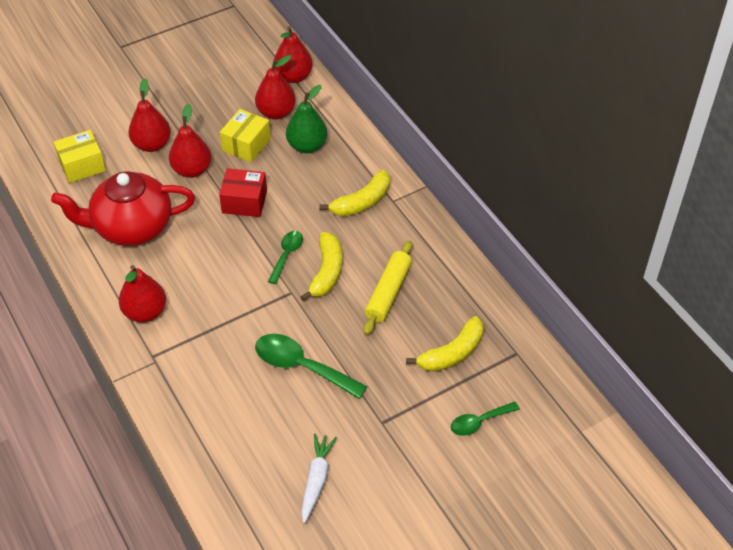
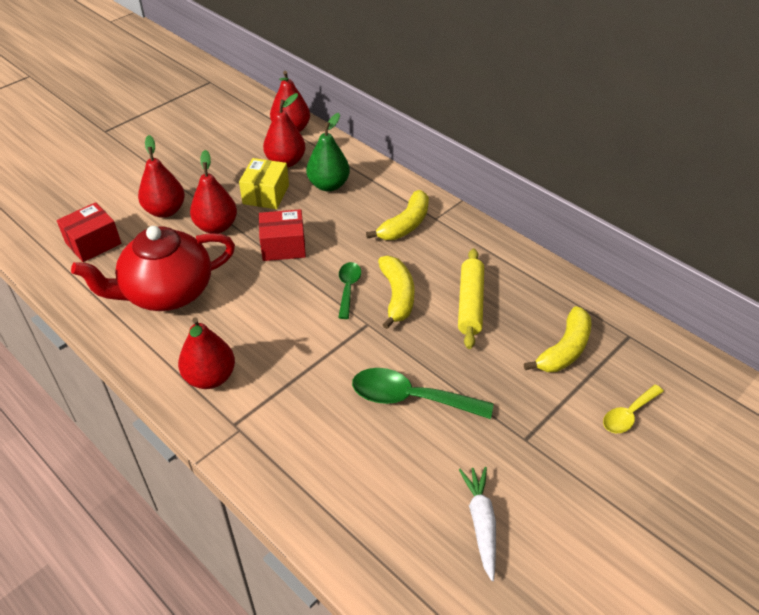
camera: 15 degrees left, 5 degrees down
(82, 165) = (93, 243): yellow box -> red box
(479, 422) = (628, 415): green spoon -> yellow spoon

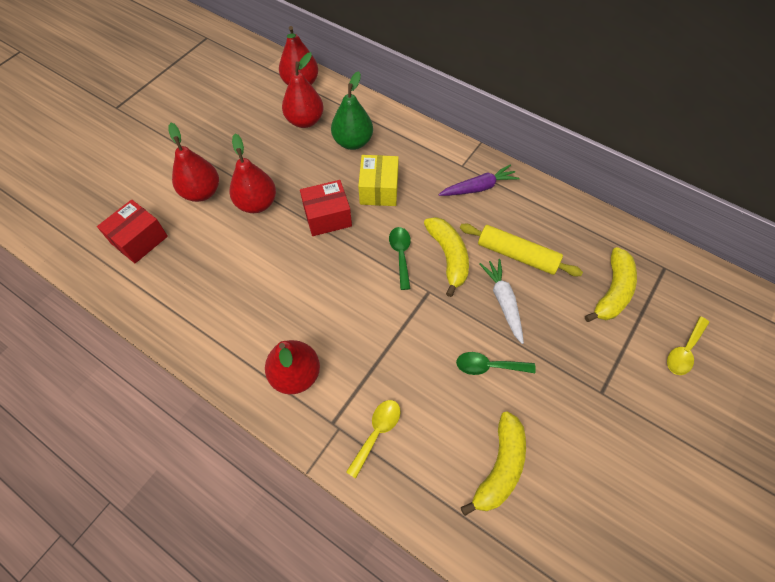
camera: 10 degrees left, 15 degrees up
(167, 293) = (228, 286): red teapot -> none
(266, 194) = (295, 160): yellow box -> yellow box (379, 189)
(277, 439) = (377, 432): none -> yellow spoon
(405, 225) = (436, 177): yellow banana -> yellow banana (500, 467)
(410, 398) = (488, 366): green spoon -> green spoon, size x0.59
(447, 239) = (478, 187): none -> purple carrot
(470, 304) = (517, 255): yellow rolling pin -> yellow rolling pin turned 60 degrees counterclockwise
(481, 523) = (585, 489): white carrot -> white carrot (503, 302)

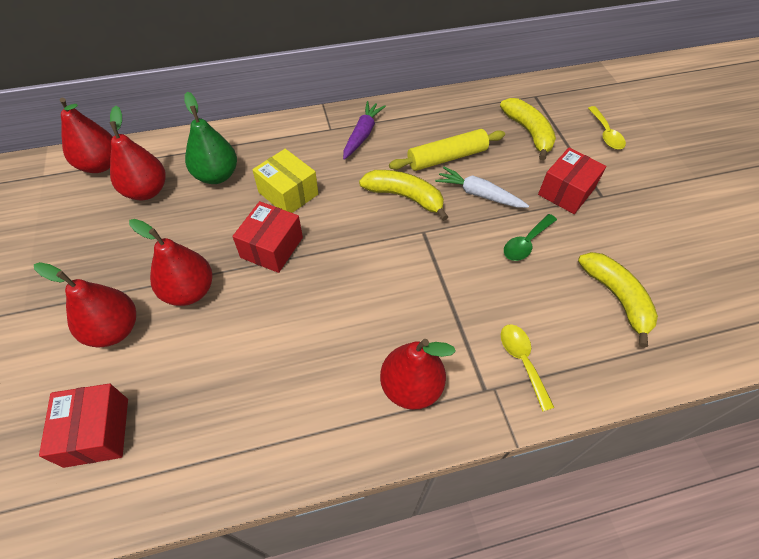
camera: 50 degrees left, 5 degrees down
(401, 254) = (369, 224): green spoon -> none
(575, 361) = (566, 191): none -> red box

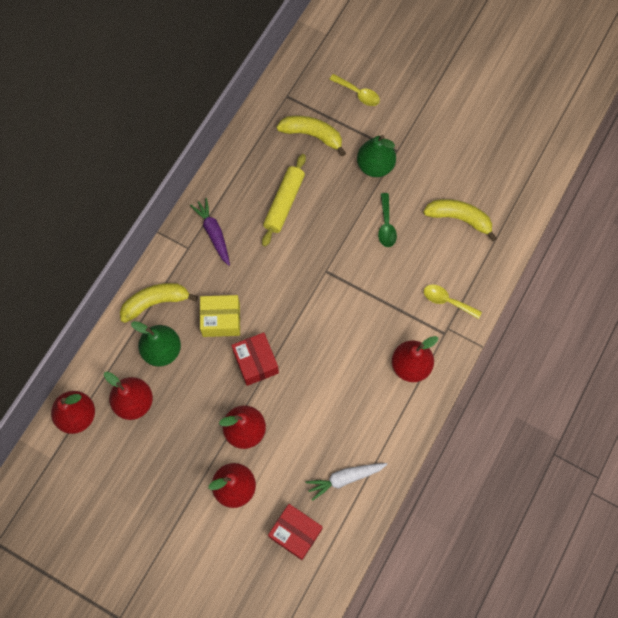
camera: 45 degrees left, 15 degrees up
(405, 197) = (290, 256): yellow banana -> yellow banana (155, 302)
(479, 194) = (330, 214): white carrot -> white carrot (345, 478)
(566, 191) = (375, 166): red box -> green pear

